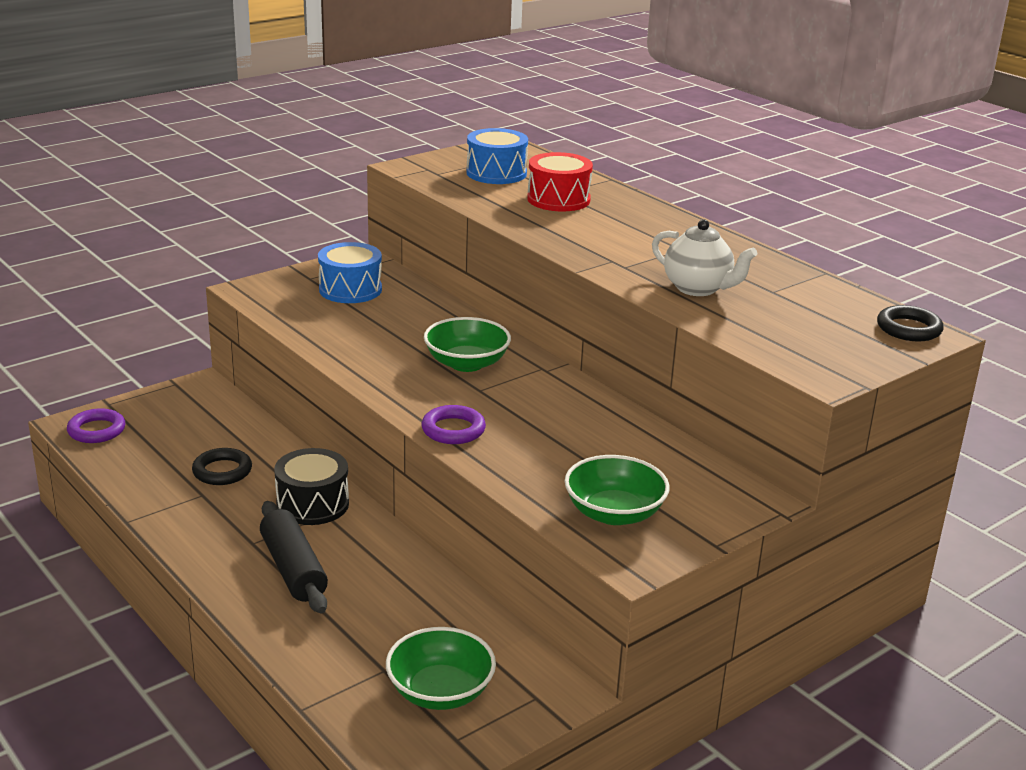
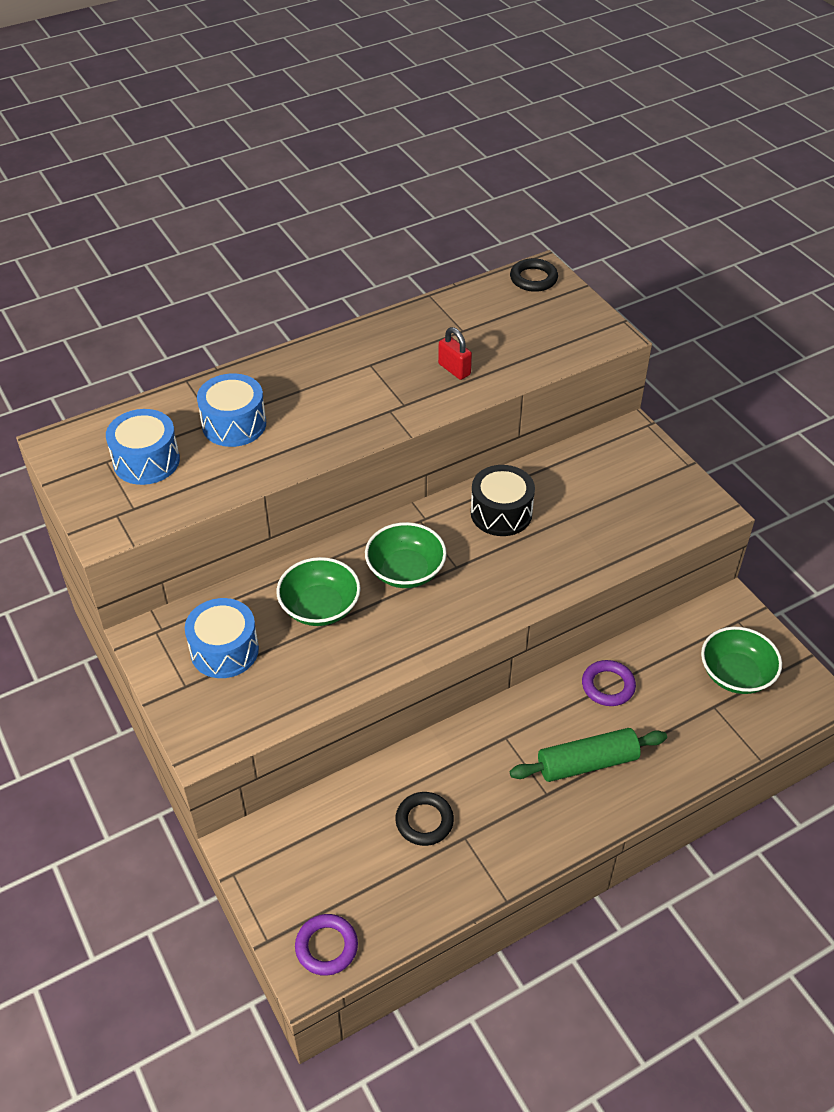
camera: 80 degrees left, 20 degrees up
(293, 569) = (587, 763): black rolling pin -> green rolling pin
(312, 504) = (488, 747): black drum -> black drum (501, 513)
(453, 430) = (525, 591): purple ring -> purple ring (608, 686)
(558, 199) = (234, 424): red drum -> blue drum
(614, 513) = (650, 510): green bowl -> green bowl (320, 607)
(698, 288) = (454, 369): white teapot -> red padlock

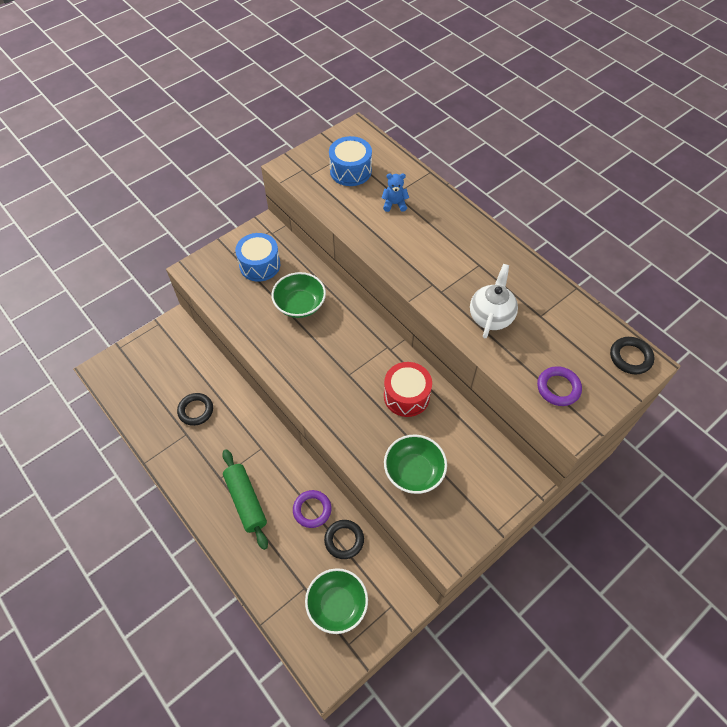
camera: 80 degrees right, 10 degrees up
(234, 424) = (394, 204): blue drum -> blue teddy bear
(326, 947) = (115, 375): purple ring -> purple ring (558, 388)
(405, 571) = (339, 345): green bowl -> green bowl (414, 471)
(454, 369) = (491, 316): red padlock -> white teapot
(501, 513) = (406, 396): black drum -> red drum
(653, 656) = (344, 540): none -> black ring

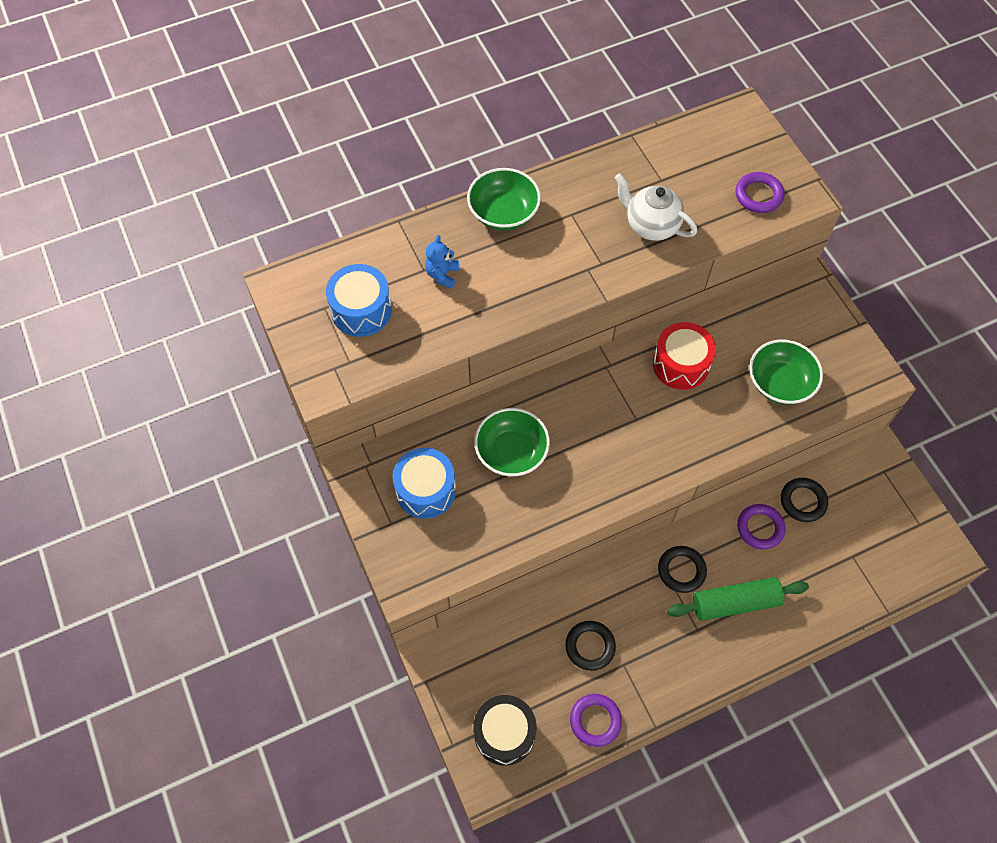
camera: 75 degrees left, 5 degrees up
(130, 373) = (504, 733): none -> black drum
(144, 424) = (595, 721): none -> purple ring
(337, 604) = (876, 525): green bowl -> green bowl (503, 213)
(630, 357) = (734, 122): black ring -> black ring (681, 570)

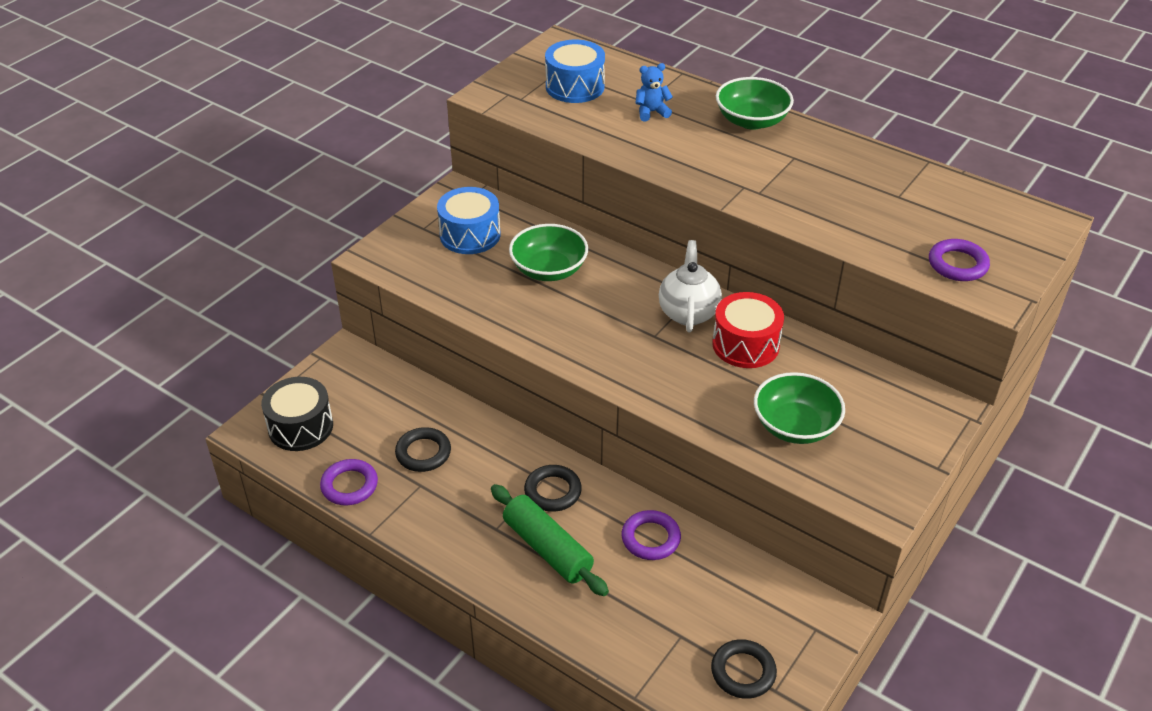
camera: 60 degrees right, 20 degrees down
(651, 226) = (836, 207): white teapot -> white teapot (688, 312)
(803, 501) = (713, 565): black ring -> black ring (743, 672)

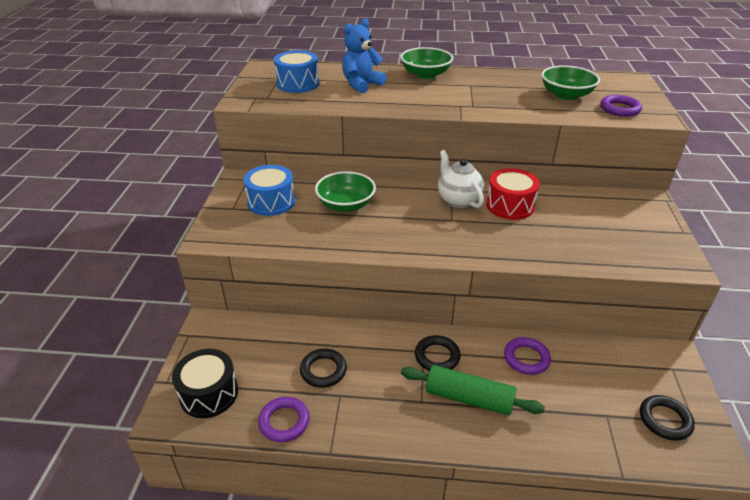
camera: 30 degrees left, 5 degrees down
(651, 112) = (361, 84): blue teddy bear -> blue teddy bear, size x1.67
(795, 426) = (587, 240): green bowl -> green bowl (566, 95)

